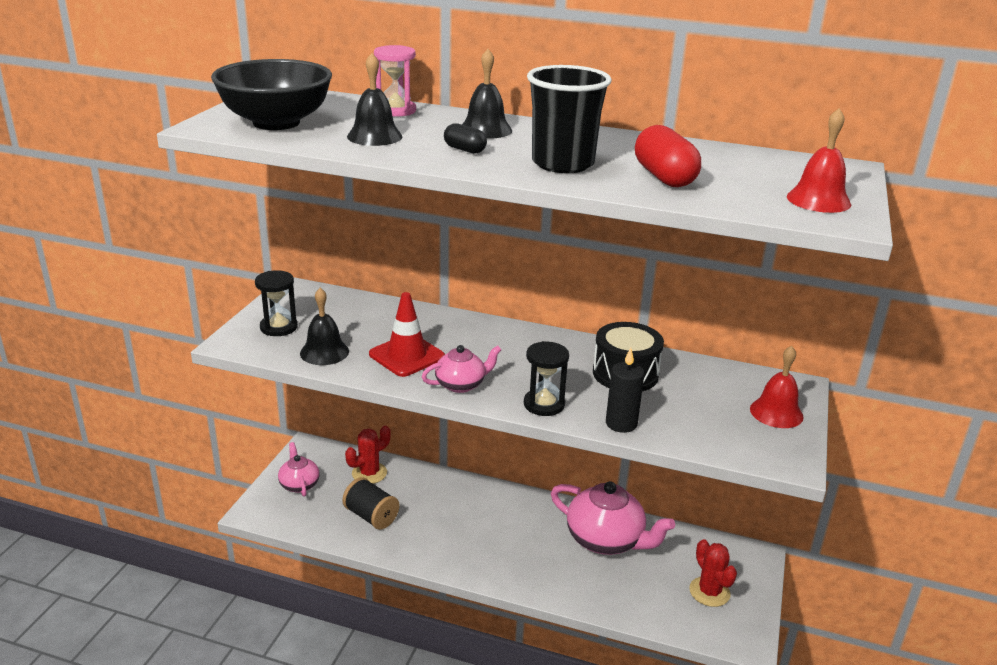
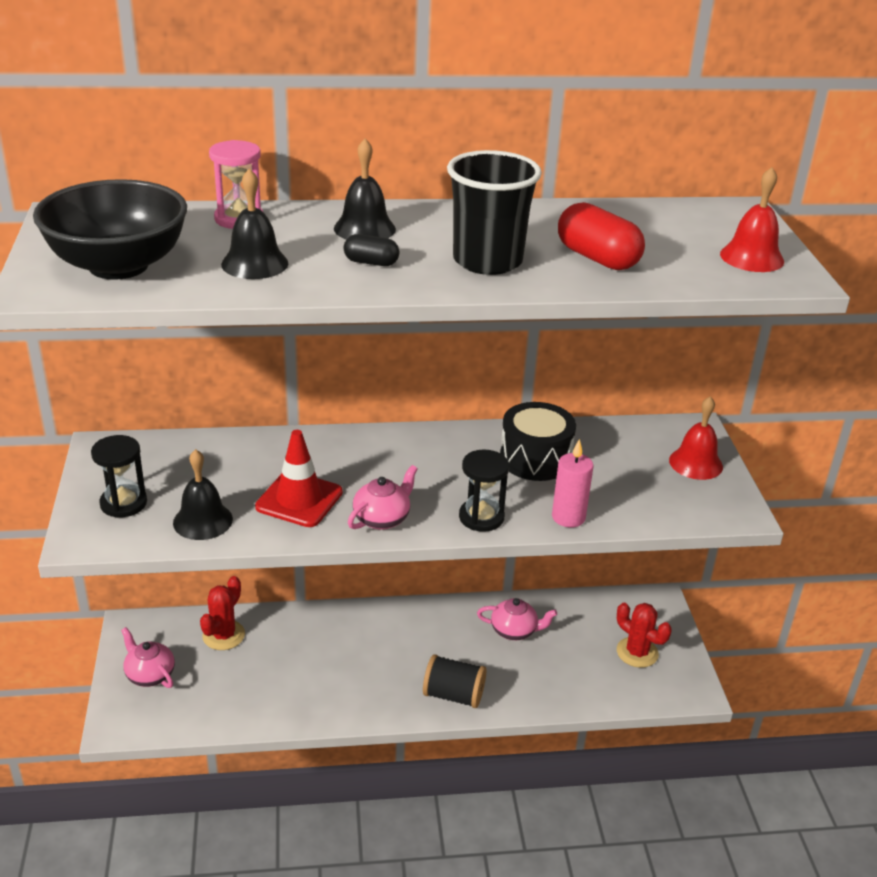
camera: 25 degrees left, 5 degrees up
(371, 516) = (257, 685): black spool -> black spool (453, 695)
(606, 540) = (514, 630): pink teapot -> pink teapot, size x0.55
(621, 424) = (568, 517): black candle -> pink candle

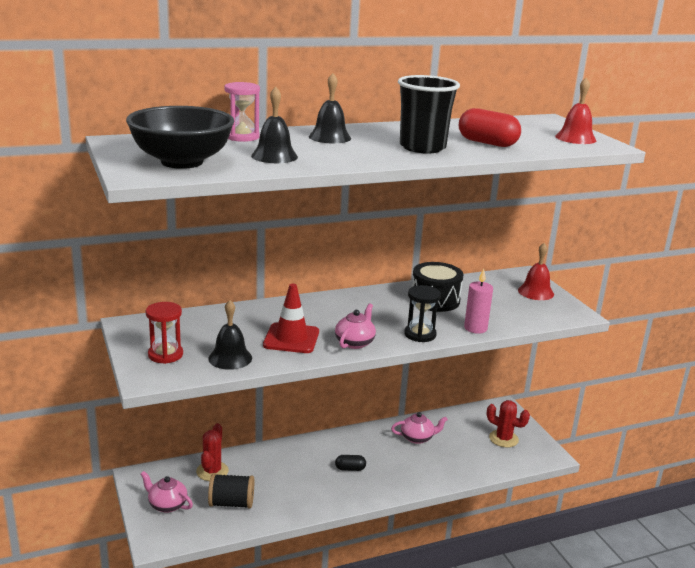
camera: 15 degrees left, 10 degrees down
(123, 503) = (165, 355): black hourglass -> red hourglass
(371, 263) = (350, 152): black capsule -> black capsule (350, 469)
(453, 695) = (394, 483): black spool -> black spool (231, 503)

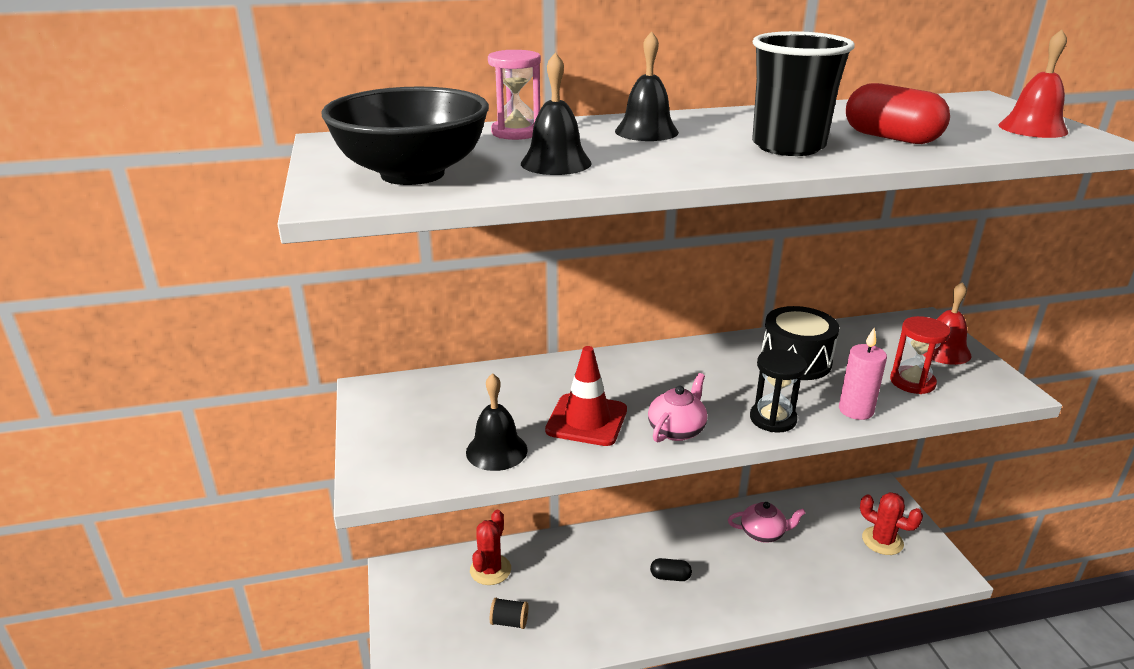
camera: 10 degrees right, 5 degrees up
(165, 355) = (409, 442): red hourglass -> red hourglass (912, 382)
(167, 505) = (427, 618): pink teapot -> none
(231, 503) = (509, 622): black spool -> black spool, size x0.62

